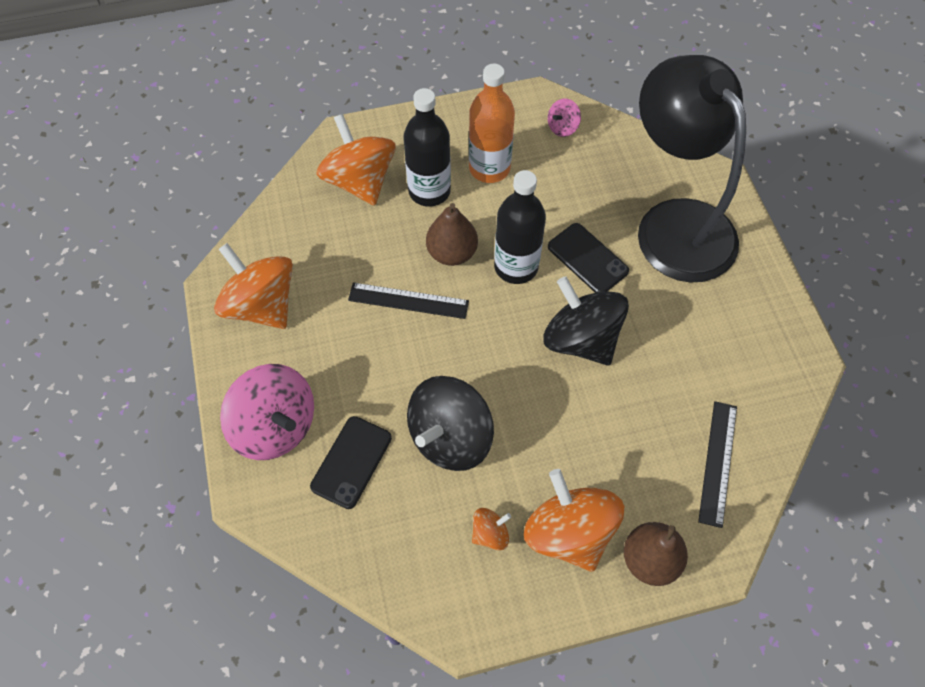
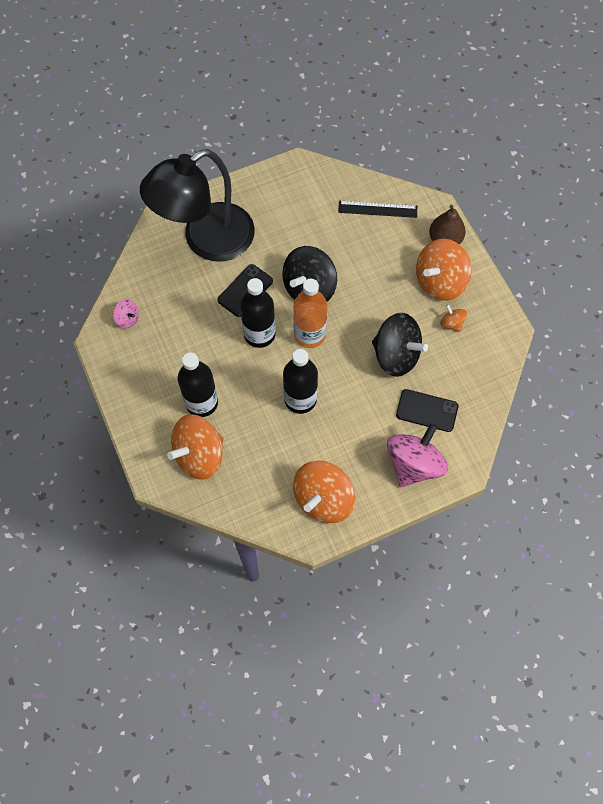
camera: 100 degrees left, 5 degrees up
(408, 301) = (300, 399): black ruler -> black bottle
(452, 253) = (255, 377): brown pear -> none
(489, 168) = (174, 364): orange bottle -> orange bottle (309, 334)

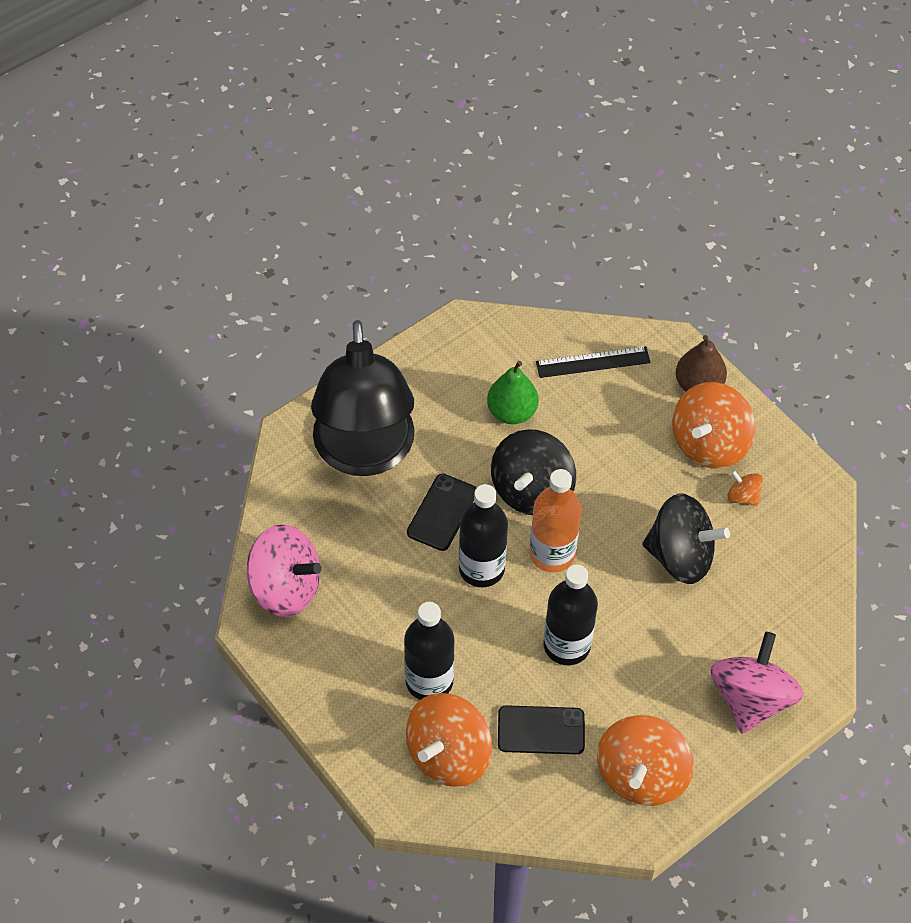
camera: 15 degrees left, 10 degrees down
(127, 319) = (285, 587): pink spinning top -> pink spinning top, size x2.16
(206, 240) = (365, 454): black lamp -> black lamp turned 45 degrees counterclockwise
(312, 232) = (512, 412): none -> green pear
(427, 411) = (745, 622): black phone -> black phone (541, 730)

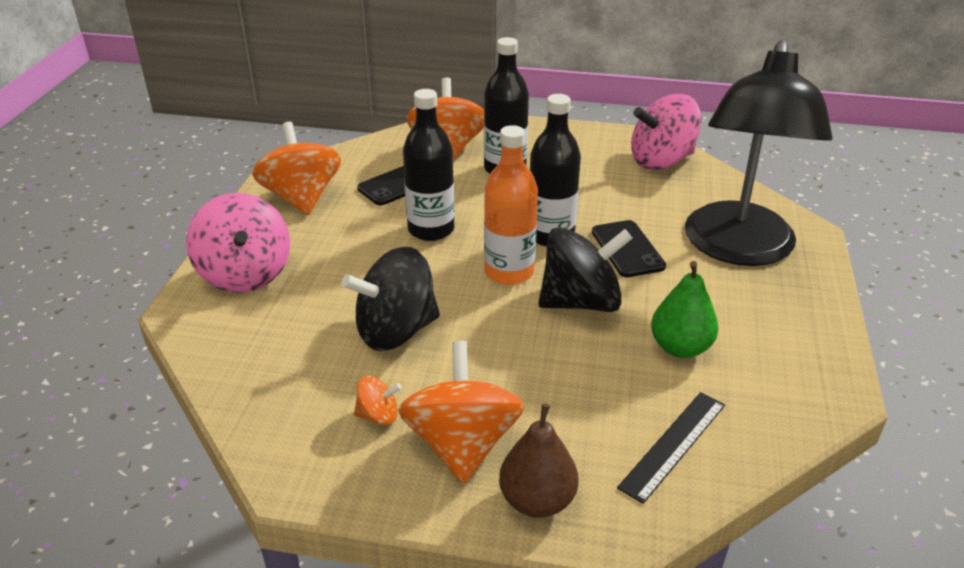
camera: 140 degrees right, 20 degrees down
(365, 454) = (738, 249): black lamp -> black lamp turned 120 degrees counterclockwise
(532, 490) = (581, 302): black spinning top -> black spinning top turned 90 degrees clockwise

